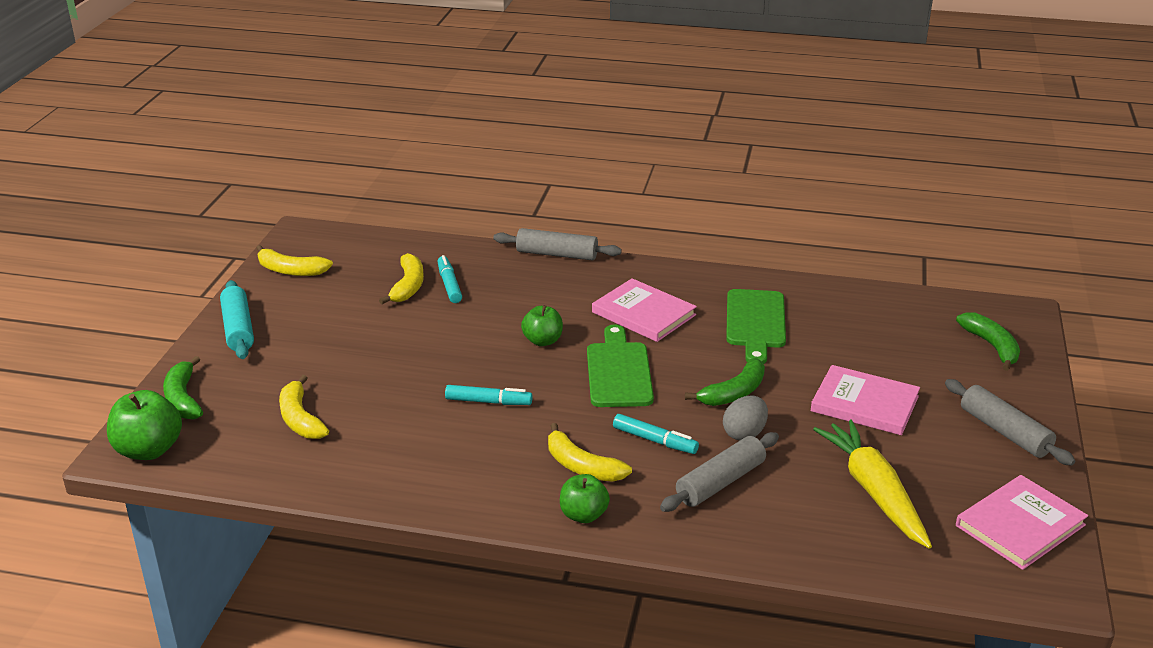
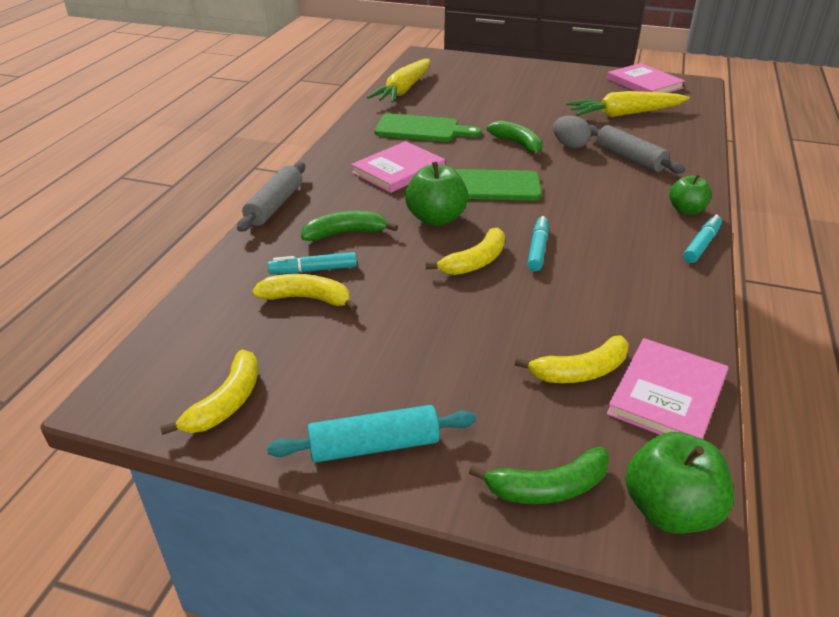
camera: 85 degrees left, 5 degrees up
(542, 341) = (436, 218): green apple -> green apple, size x1.52
(581, 466) = (624, 208): yellow banana -> yellow banana (475, 262)
(655, 441) = (584, 177): turquoise marker -> turquoise marker (701, 245)
(864, 404) = (529, 106): pink book -> pink book (667, 395)
(876, 304) = (404, 89): none -> yellow carrot
(991, 346) = (463, 66): green banana -> green banana (345, 233)
(1004, 432) = (556, 75): grey rolling pin -> none

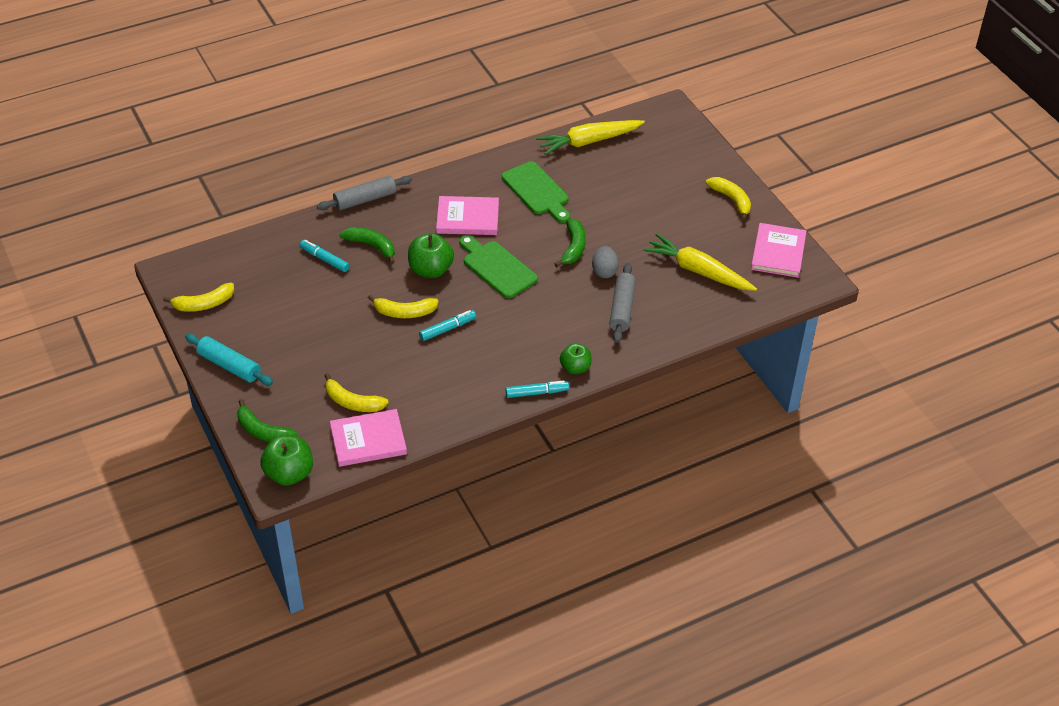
camera: 45 degrees right, 10 degrees up
(307, 299) = (299, 275): yellow banana -> yellow banana (731, 200)

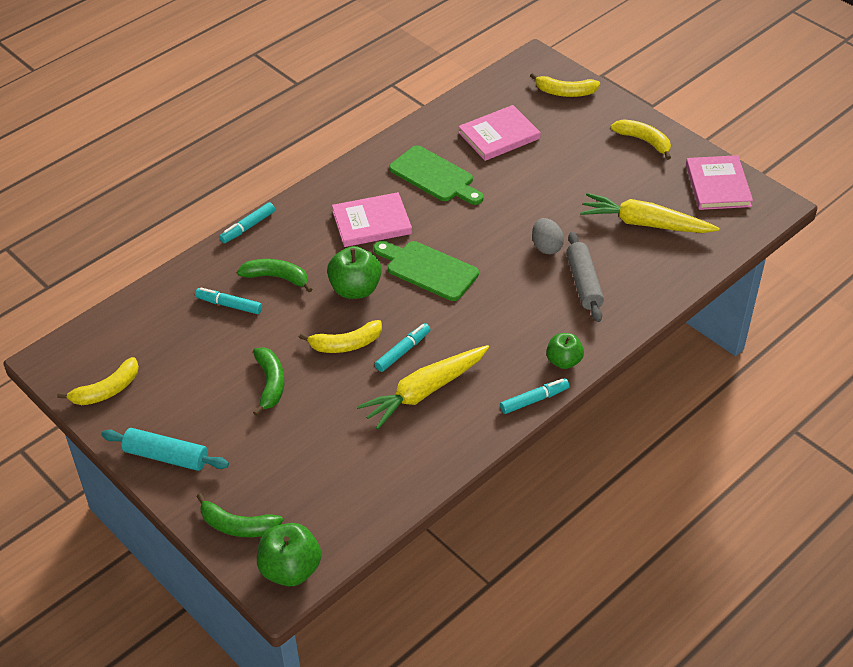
camera: 15 degrees left, 0 degrees up
(352, 402) = (330, 463): yellow banana -> yellow banana (565, 92)
(365, 199) = (248, 227): grey rolling pin -> turquoise marker
(368, 440) = (367, 504): pink book -> pink book (499, 135)
(573, 247) = (501, 229): green banana -> green banana (270, 384)
(589, 141) = (467, 112): yellow carrot -> yellow carrot (425, 391)

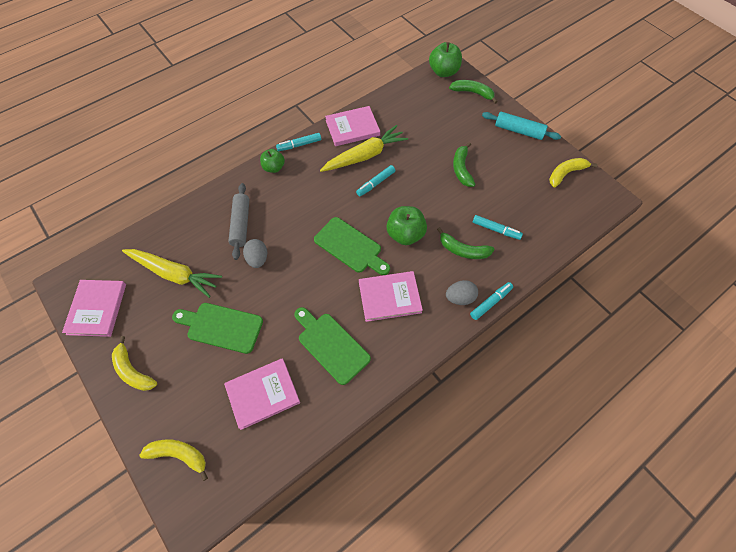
camera: 175 degrees left, 15 degrees up
(285, 228) = (460, 298): none -> grey egg
(345, 344) = (413, 192): yellow banana -> none
(452, 437) = (352, 128): none -> pink book
(564, 181) = (221, 327): none -> green cutting board

